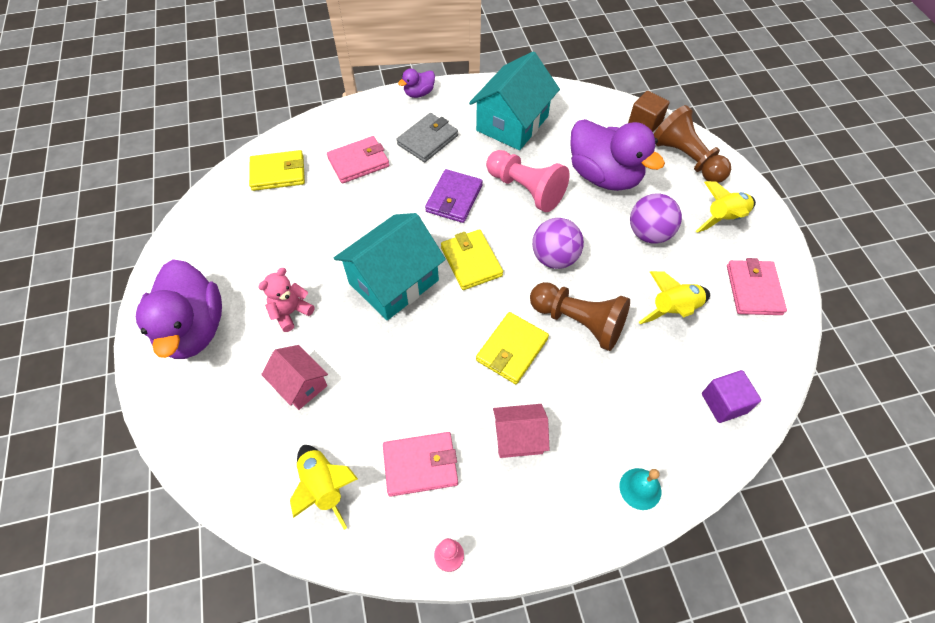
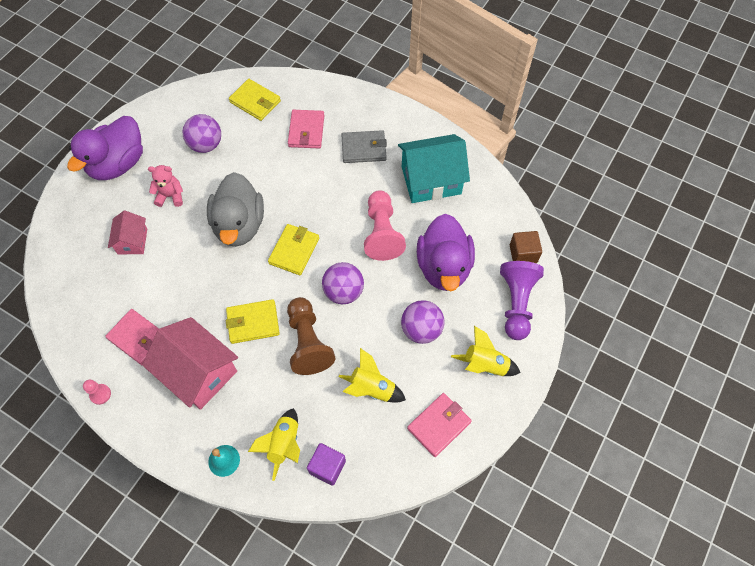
camera: 45 degrees right, 5 degrees up
(272, 242) = (206, 145): none -> purple ball
(324, 487) = (86, 305): yellow rocket -> yellow rocket (284, 444)
(358, 162) = (306, 131): pink wallet -> pink wallet turned 75 degrees clockwise
(394, 282) = (239, 225): turquoise house -> grey duck
(419, 93) = (398, 110): purple duck -> none
(454, 198) = (332, 202): purple wallet -> none
(518, 437) = (198, 372): pink house -> pink house, size x1.82
(686, 159) = (516, 303): brown pawn -> purple pawn

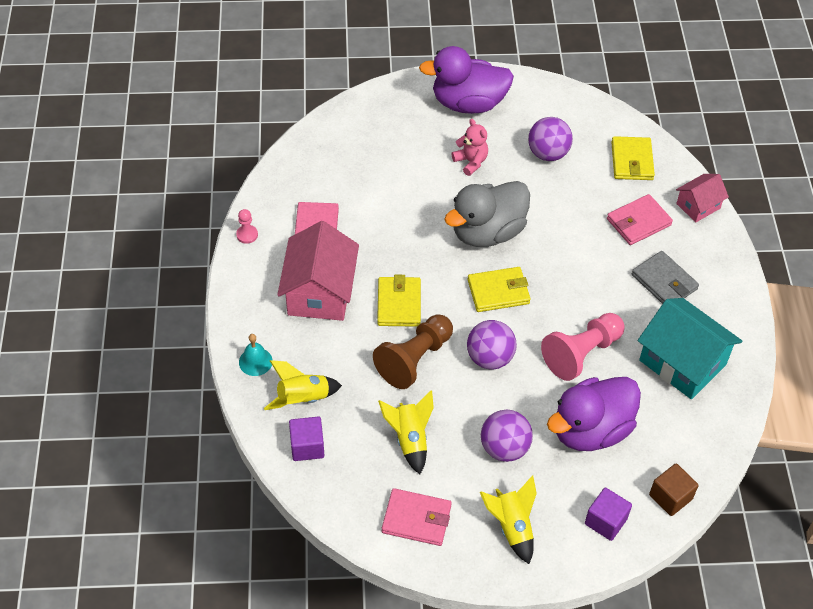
camera: 55 degrees right, 10 degrees down
(132, 241) = (402, 164): pink house -> pink house (698, 206)
(253, 322) = (399, 304): yellow wallet -> yellow wallet turned 45 degrees clockwise
(516, 303) = (605, 521): purple pawn -> purple cube

